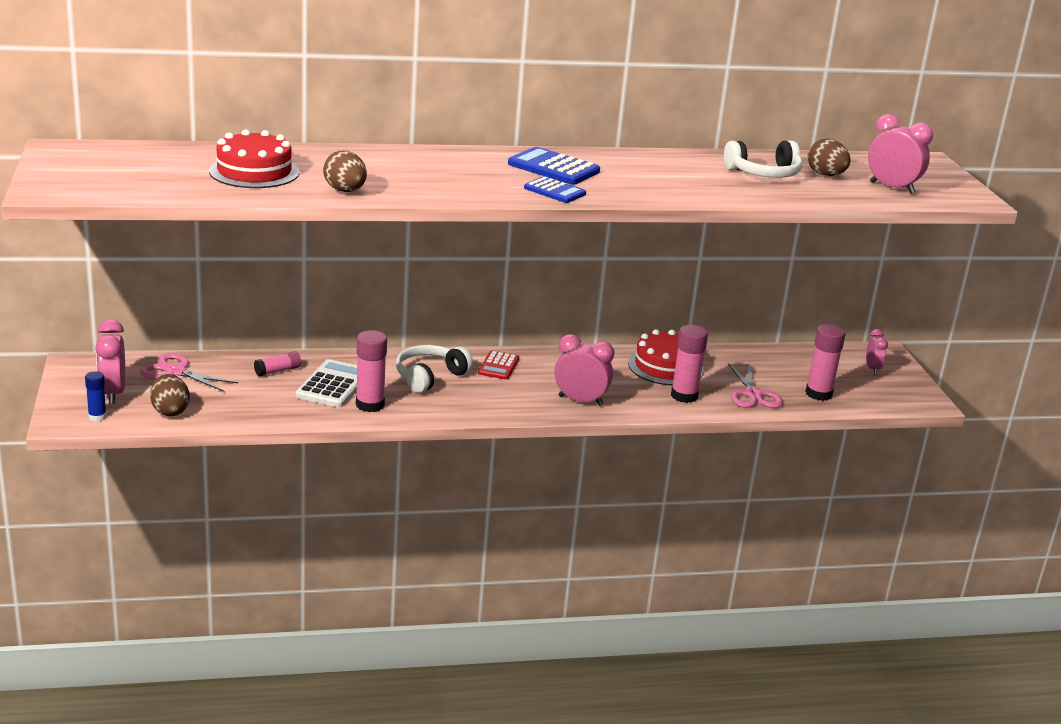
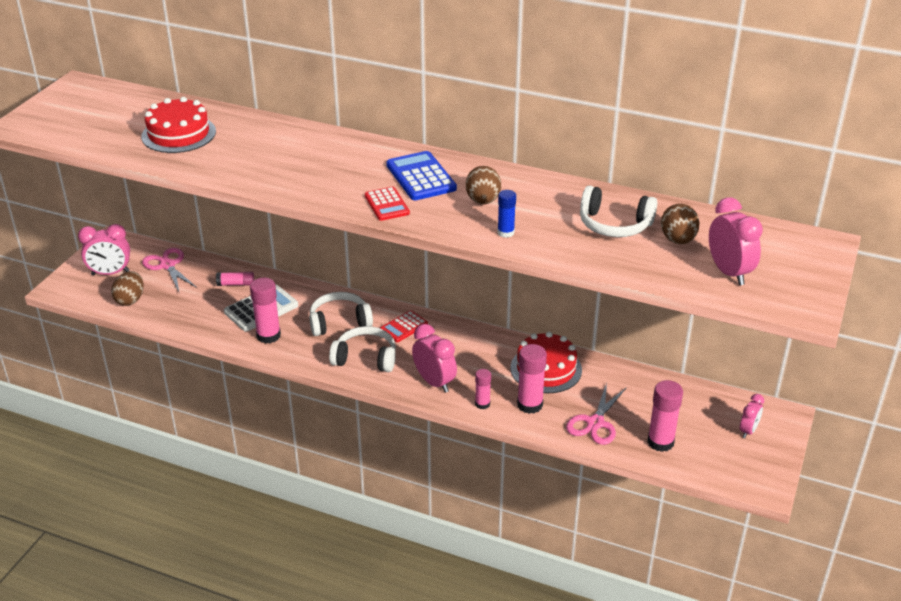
camera: 35 degrees right, 10 degrees up
(97, 417) = (82, 291): blue glue stick -> blue glue stick (505, 232)
(113, 393) = (110, 273): pink clock -> pink clock turned 120 degrees counterclockwise
(345, 191) = (219, 168): brown egg -> brown egg (483, 201)
(492, 399) = (365, 358): none -> white headphones
(554, 191) = (387, 204): blue calculator -> red calculator
(643, 406) = (482, 404): none -> pink glue stick

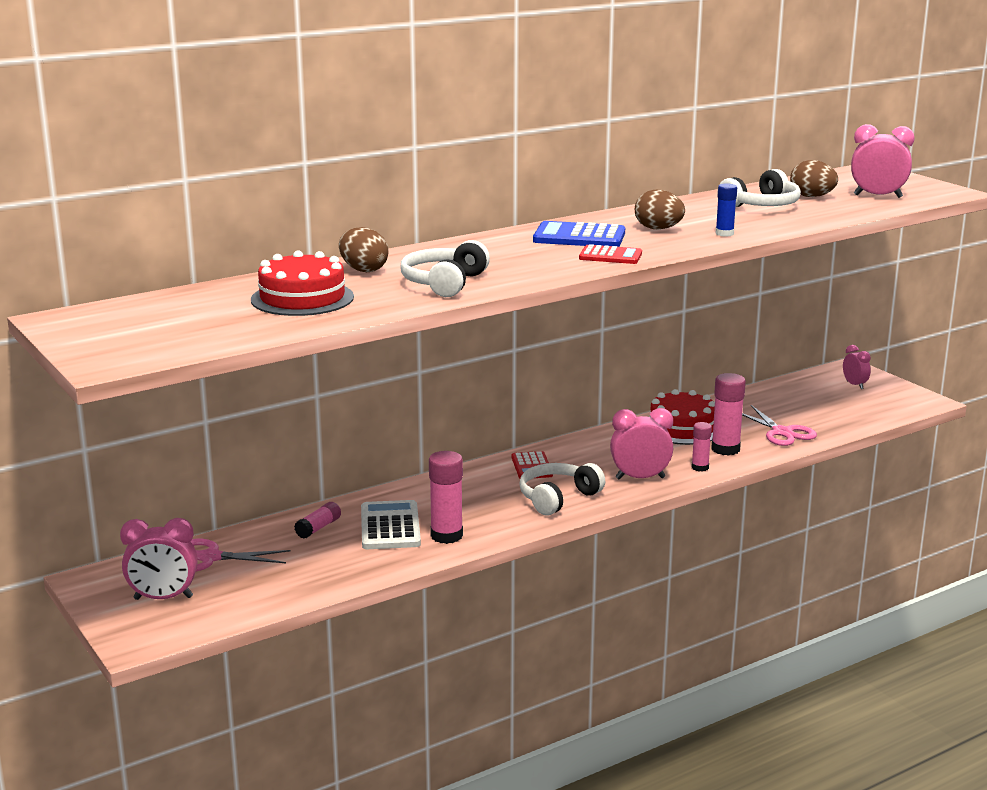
camera: 55 degrees left, 15 degrees down
(110, 273) = (163, 598): pink clock -> pink clock turned 60 degrees clockwise
(130, 300) = (245, 599): brown egg -> brown egg (363, 270)
(339, 322) = (477, 493): white headphones -> white headphones (444, 283)
(660, 442) = (834, 417): pink glue stick -> none

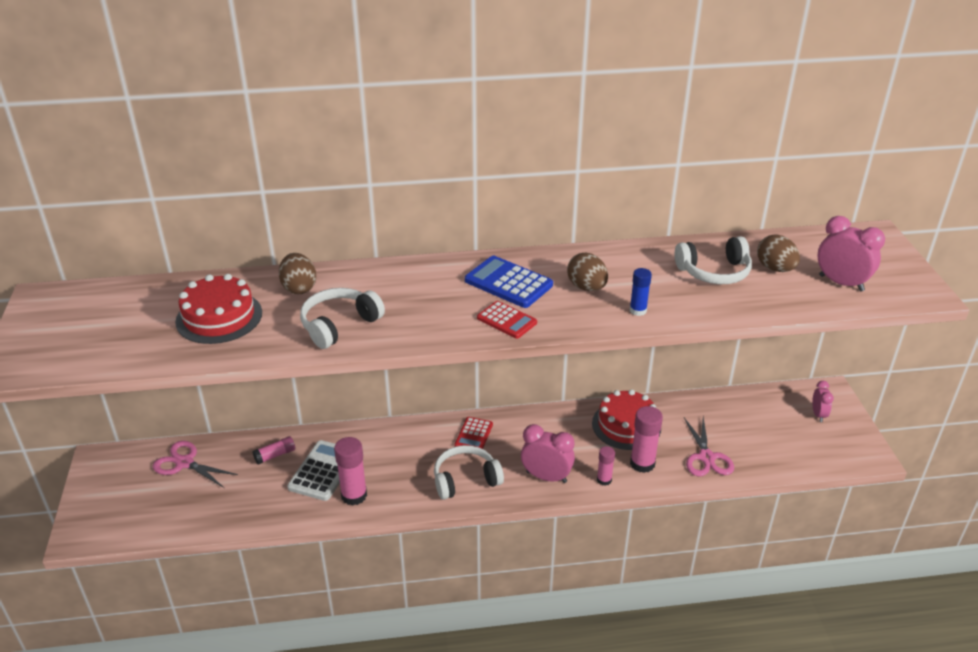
camera: 25 degrees right, 15 degrees up
(163, 598) = (126, 495): pink clock -> none

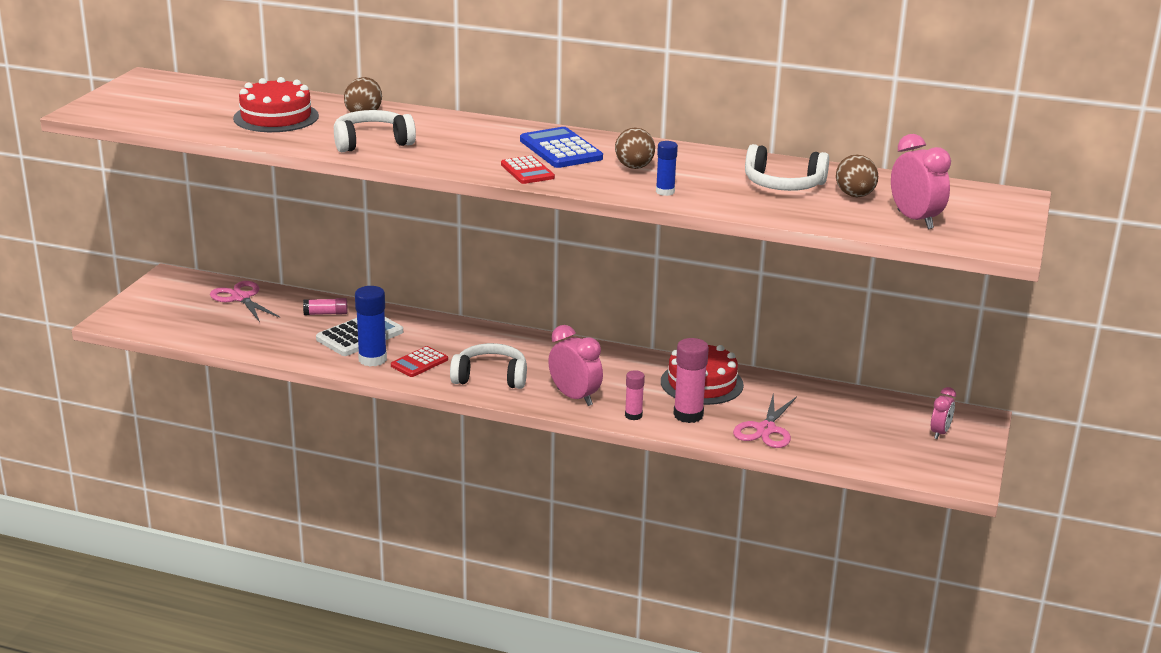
camera: 25 degrees right, 10 degrees down
(354, 495) = (372, 359): pink glue stick -> blue glue stick
(474, 435) = (531, 349): red calculator -> red calculator (419, 363)

